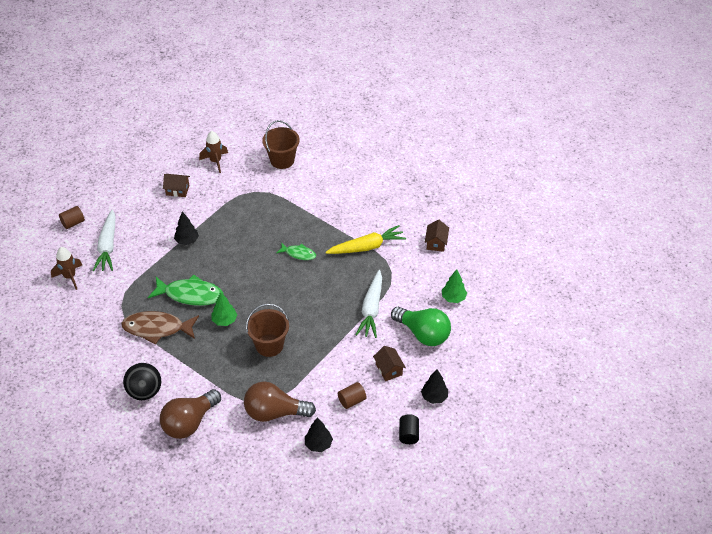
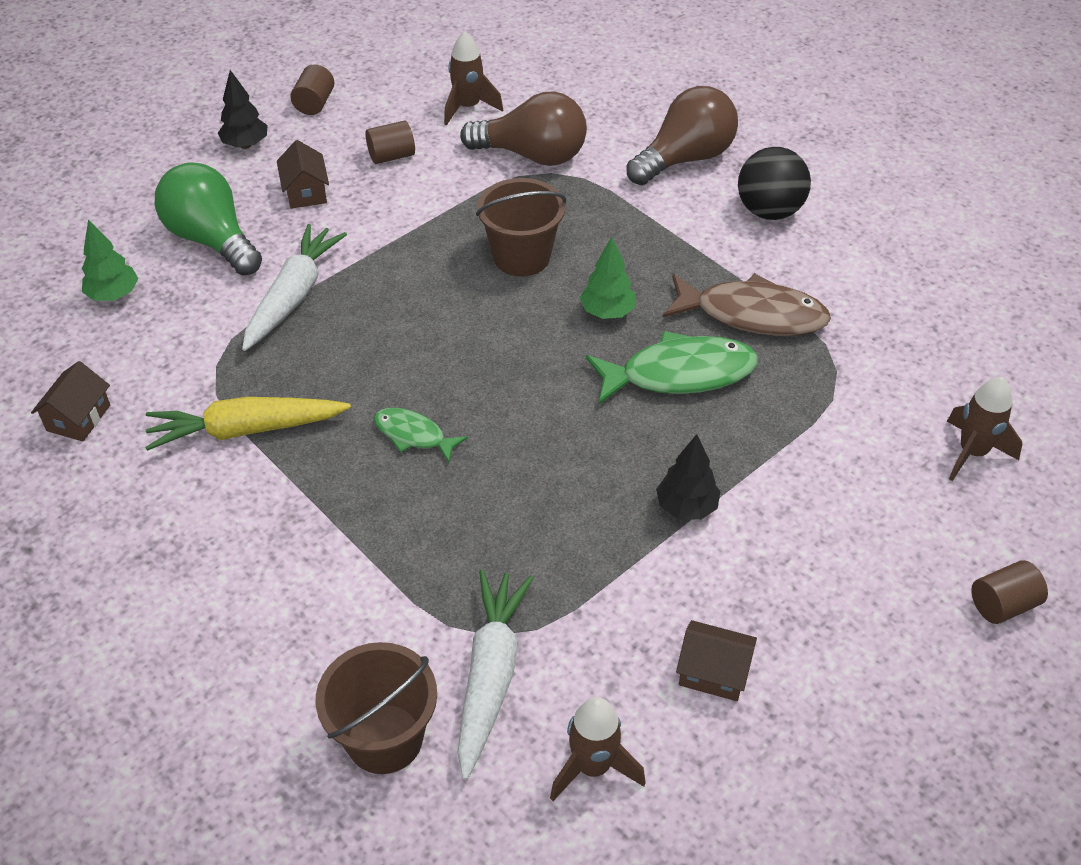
camera: 170 degrees left, 0 degrees up
(108, 246) = (892, 521): white carrot -> white carrot (490, 676)
(190, 295) = (679, 374): green fish -> green fish turned 150 degrees clockwise
(318, 444) = (468, 107): black tree -> brown rocket
(408, 434) = (314, 103): black cylinder -> brown cylinder

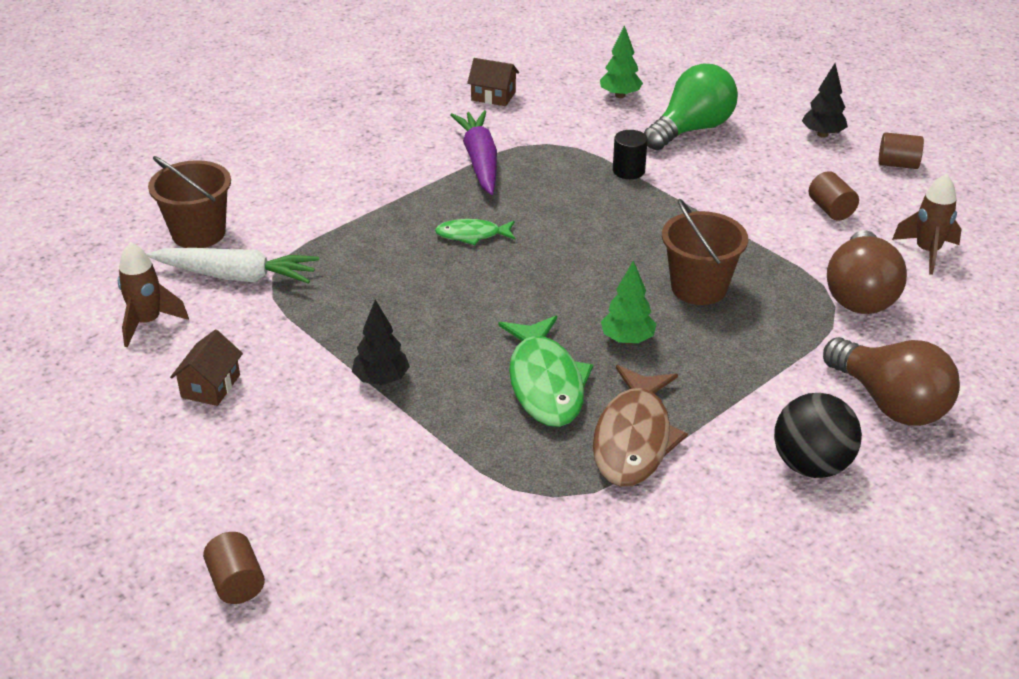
camera: 90 degrees right, 10 degrees down
(246, 430) = (480, 161): yellow carrot -> purple carrot
(293, 296) = (628, 171): white carrot -> black cylinder
(305, 192) = (764, 168): brown house -> none
(413, 435) = (472, 235): green fish -> green fish turned 120 degrees counterclockwise
(972, 452) = (433, 591): brown rocket -> none

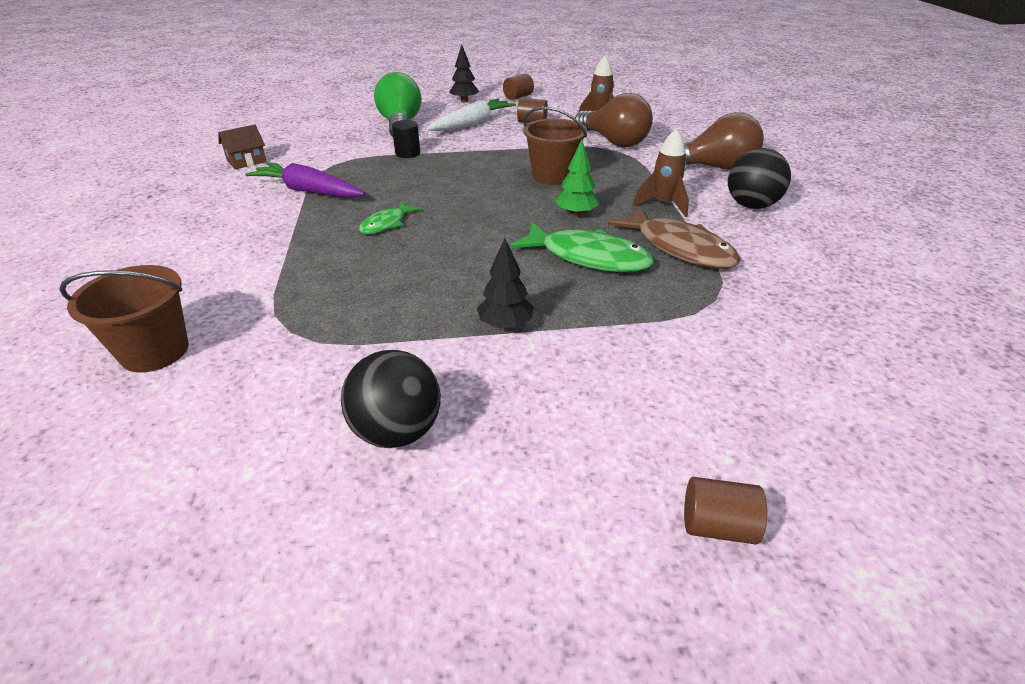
camera: 55 degrees left, 0 degrees up
(148, 322) = (237, 441): brown rocket -> brown rocket (663, 204)
(210, 386) = (397, 431): brown house -> black ball
(236, 276) = (257, 352): white carrot -> white carrot (472, 124)
(620, 95) = (329, 129): green tree -> none

